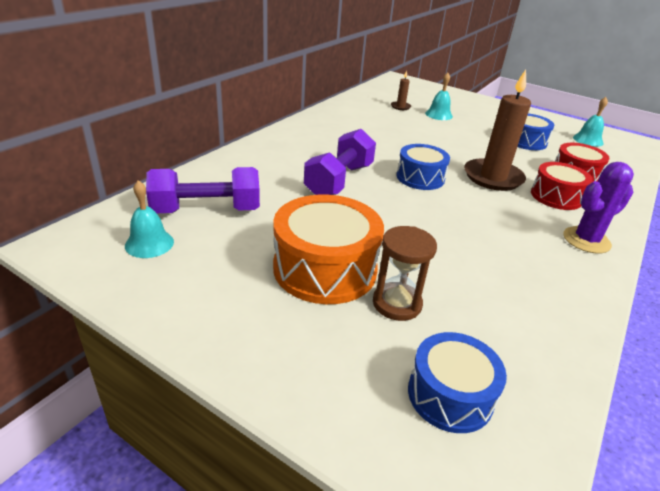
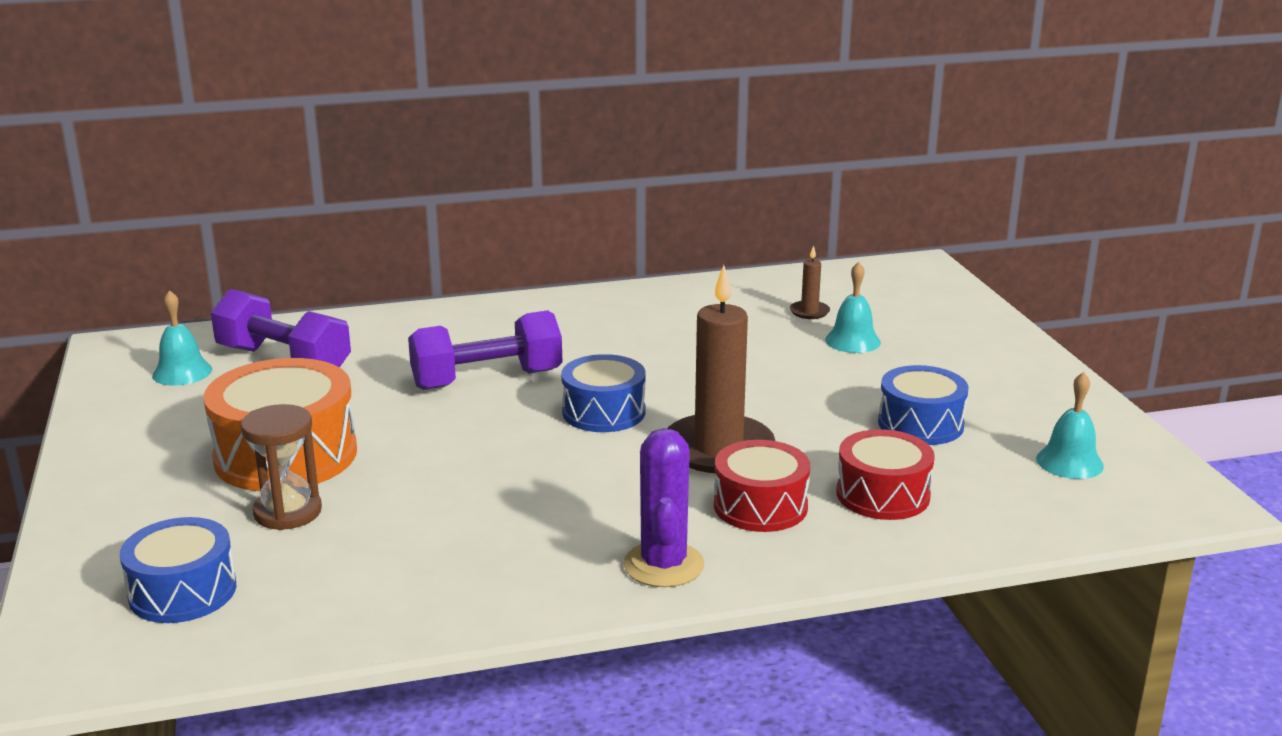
camera: 45 degrees right, 10 degrees down
(586, 240) = (663, 565): purple cactus -> purple cactus turned 75 degrees clockwise

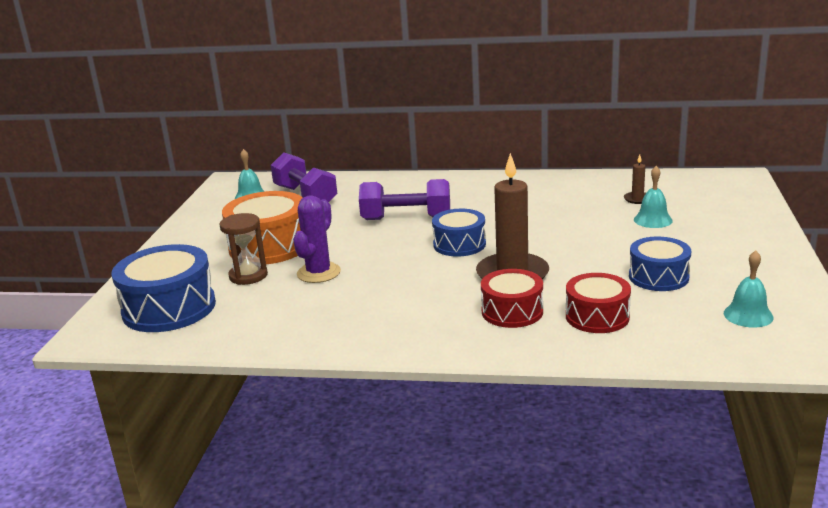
camera: 25 degrees right, 0 degrees up
(183, 592) = (169, 308): blue drum -> blue drum, size x1.59
(663, 565) = (427, 336): purple cactus -> purple cactus (318, 273)

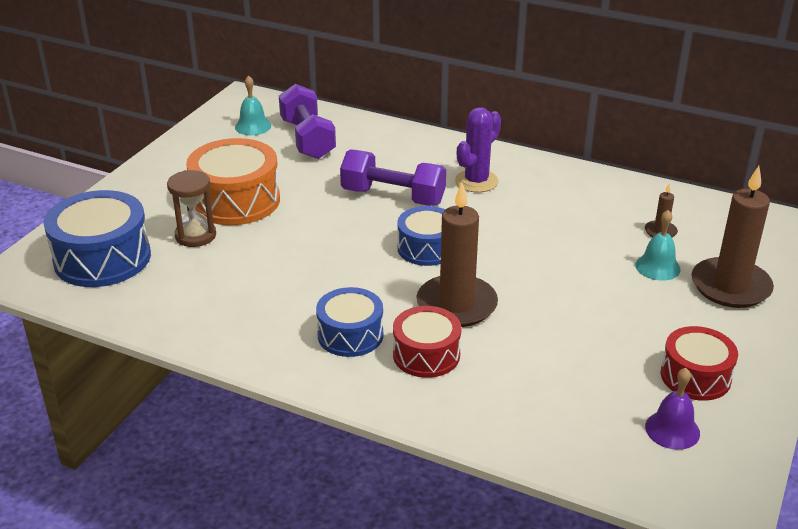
camera: 15 degrees right, 10 degrees up
(318, 273) = (264, 250): purple cactus -> purple cactus (476, 181)
(597, 316) = (509, 386): red drum -> red drum (695, 376)
(658, 277) = (610, 350): blue drum -> blue drum (350, 335)
(717, 220) = (730, 286): none -> brown candle
(748, 315) = (672, 430): turquoise bell -> purple bell

